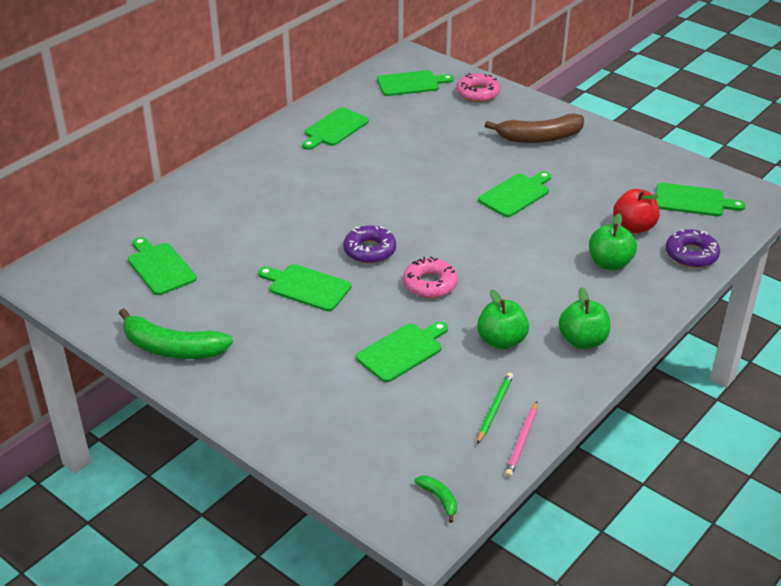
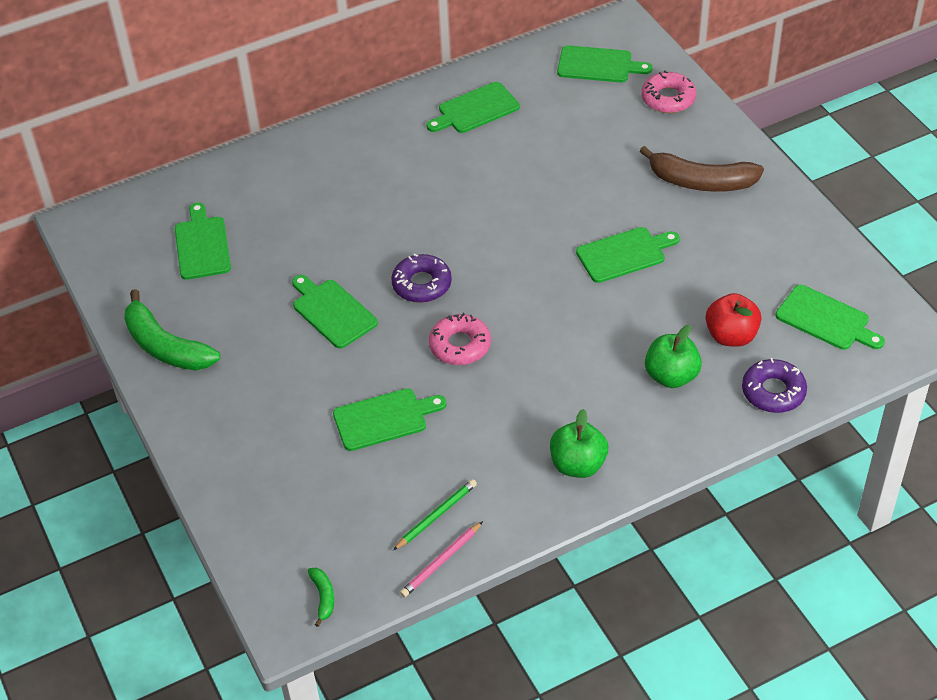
camera: 25 degrees right, 10 degrees up
(501, 341) = (492, 438): green apple -> none

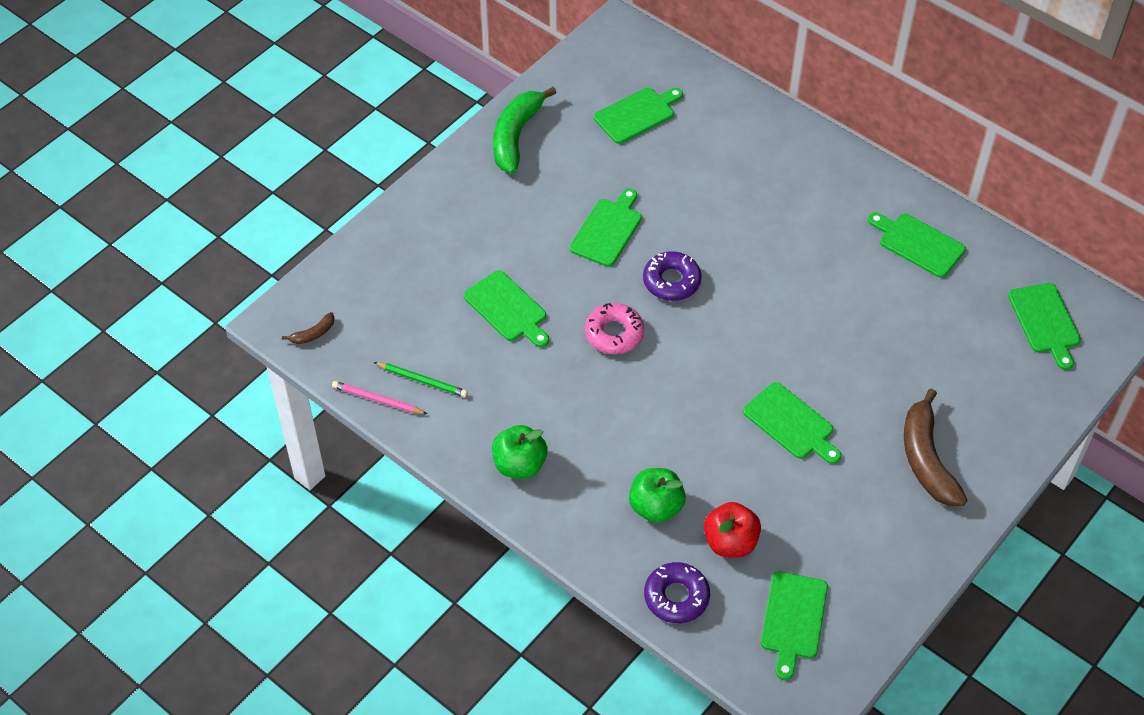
camera: 65 degrees right, 5 degrees up
(323, 597) = (313, 334): green banana -> brown banana
(668, 98) = (1032, 396): pink donut -> none

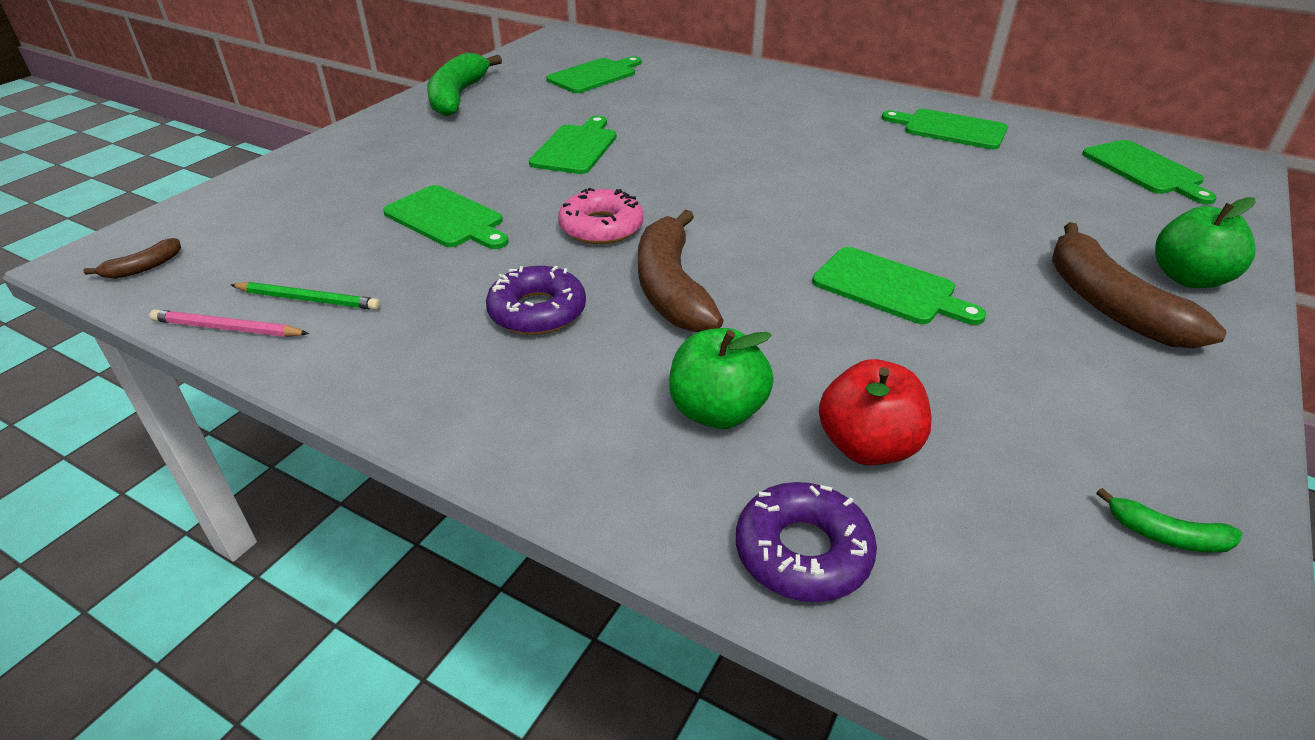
camera: 10 degrees left, 15 degrees down
(519, 465) = (467, 382): green apple -> green apple (1188, 278)
(650, 403) = (671, 288): none -> brown banana
(671, 281) = (667, 178): purple donut -> purple donut (537, 311)
(793, 619) = (1051, 560): green cutting board -> none
(857, 616) = (1166, 535): none -> green banana

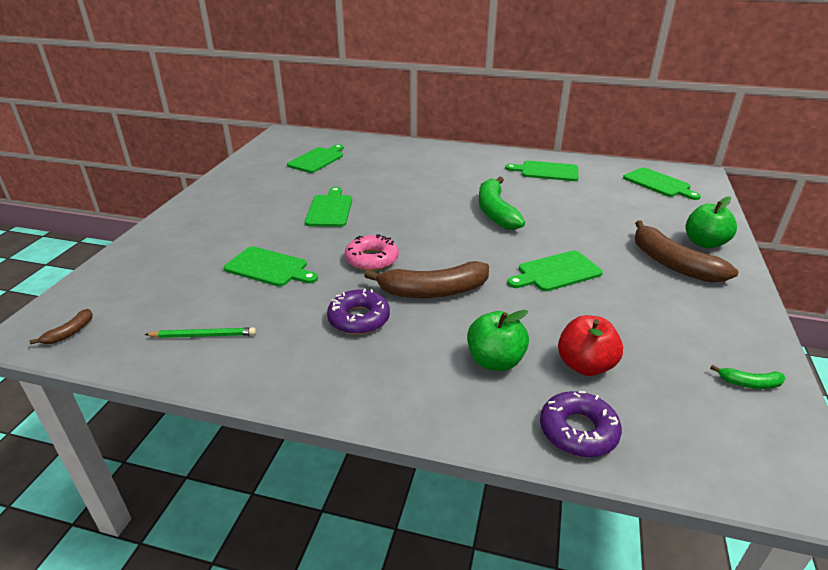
camera: 15 degrees left, 5 degrees down
(228, 328) = (157, 364): pink pencil -> none
(458, 96) = (232, 183): green banana -> green banana (495, 212)
(671, 288) = (433, 291): brown banana -> brown banana turned 75 degrees counterclockwise
(889, 288) = (556, 272): green cutting board -> green cutting board turned 135 degrees clockwise

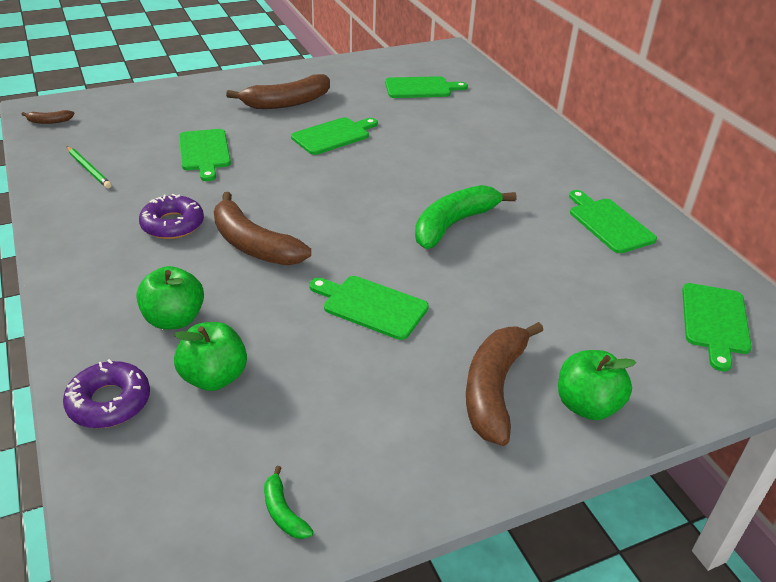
camera: 50 degrees right, 5 degrees up
(252, 209) = (287, 103): none -> brown banana
(372, 259) = (272, 192): pink donut -> none
(585, 365) = (214, 377): red apple -> green apple

